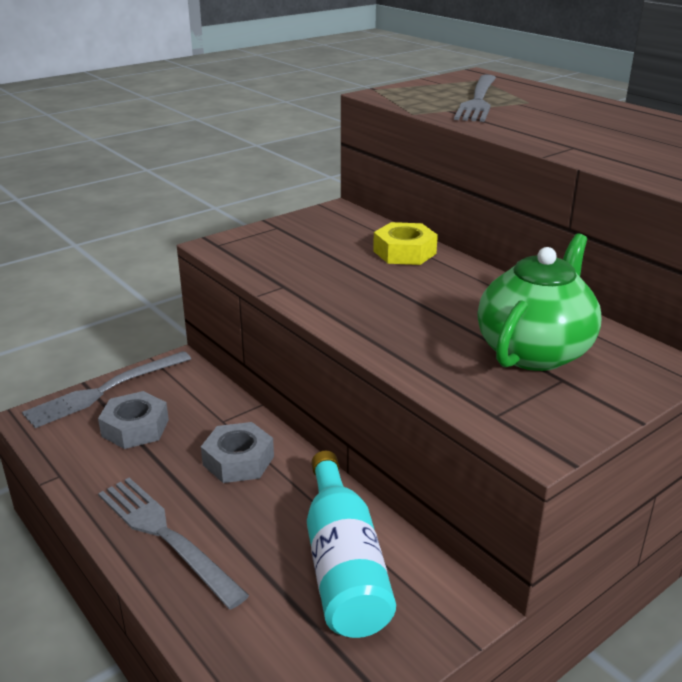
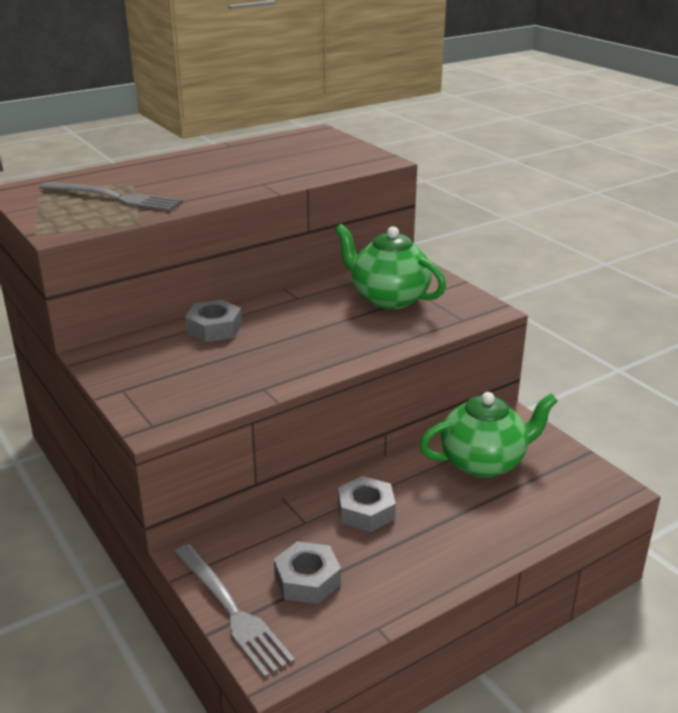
camera: 85 degrees left, 0 degrees up
(166, 536) = (459, 548): grey fork -> none
(343, 565) = (484, 462): turquoise bottle -> green teapot
(404, 252) = (214, 328): yellow nut -> grey nut

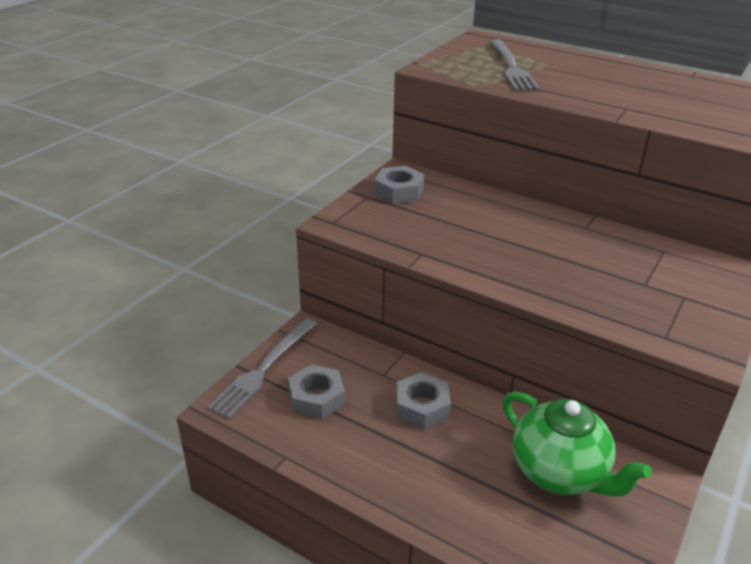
camera: 65 degrees right, 5 degrees up
(214, 328) = (488, 205): grey nut -> grey nut (399, 191)
(388, 298) = (648, 277): green teapot -> none

